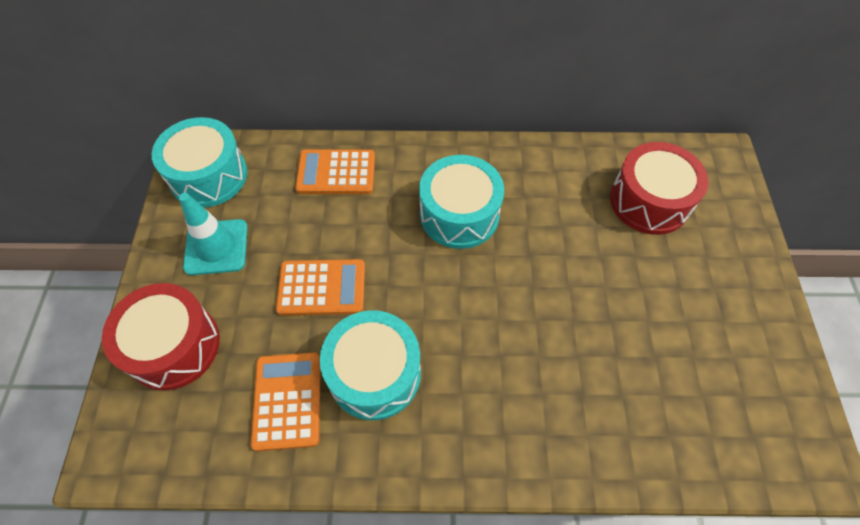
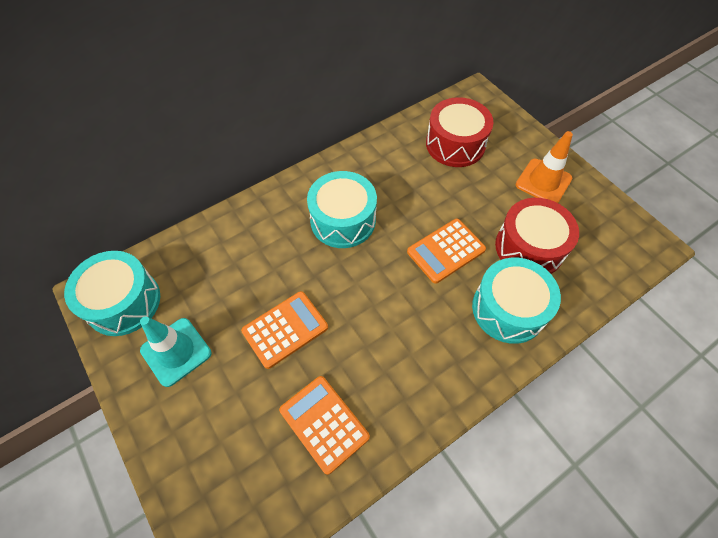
camera: 35 degrees left, 0 degrees up
(174, 346) = (202, 446): red drum -> red drum (529, 247)
(336, 173) = (229, 241): orange calculator -> orange calculator (446, 251)
(374, 373) = (370, 363): turquoise drum -> turquoise drum (508, 309)
(727, 303) = (543, 182): none -> orange traffic cone

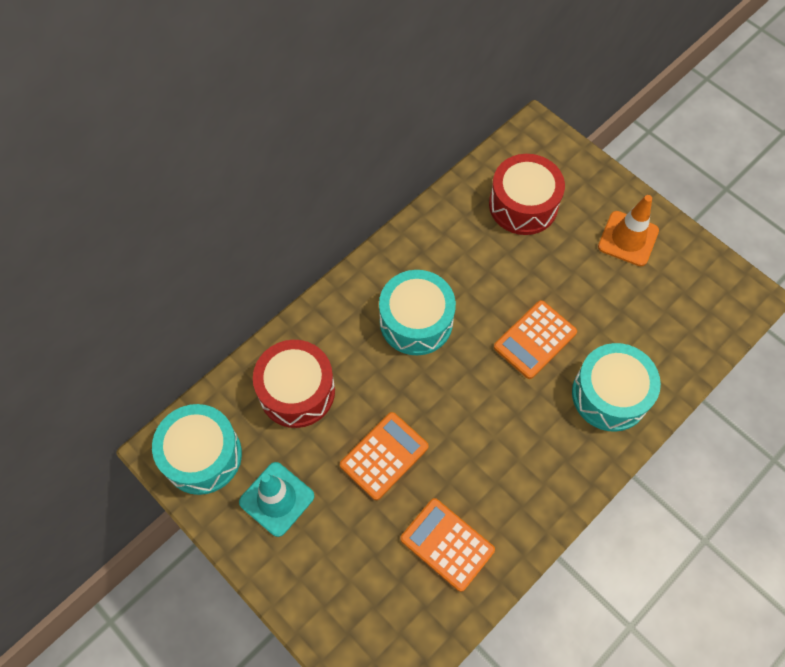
camera: 10 degrees left, 5 degrees up
(529, 247) = (622, 321): red drum -> red drum (297, 391)

